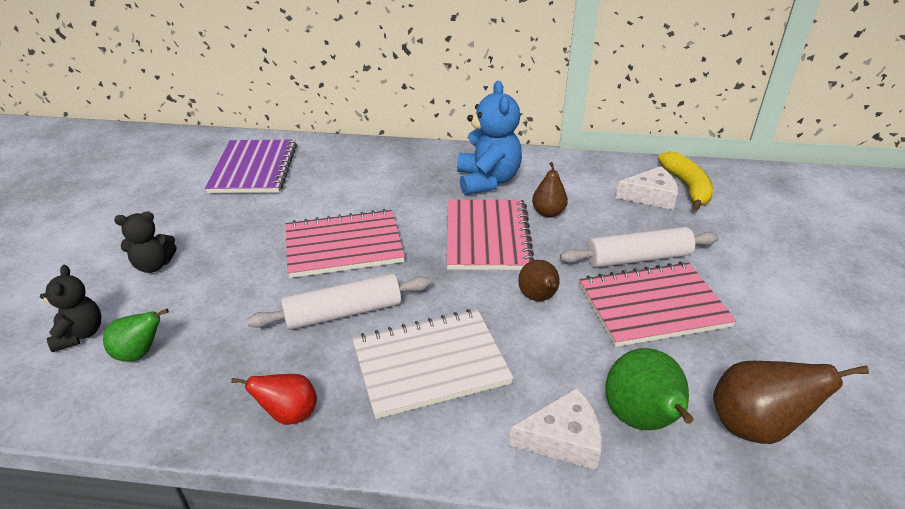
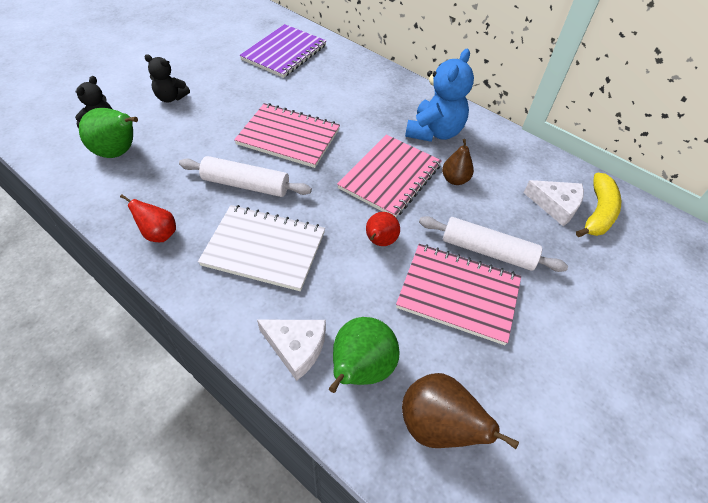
camera: 30 degrees right, 15 degrees up
(140, 353) = (119, 152): green pear -> green pear, size x1.58
(538, 298) = (380, 241): brown pear -> red pear

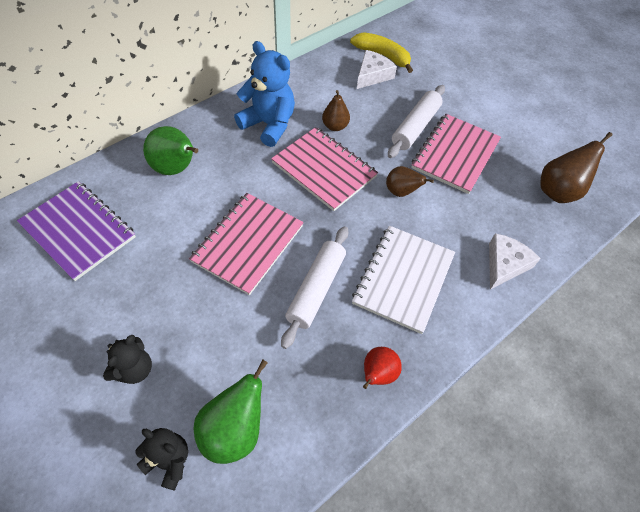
camera: 80 degrees left, 5 degrees up
(360, 369) = (520, 226): green pear -> green pear (176, 168)
(380, 241) = (401, 192): red pear -> brown pear

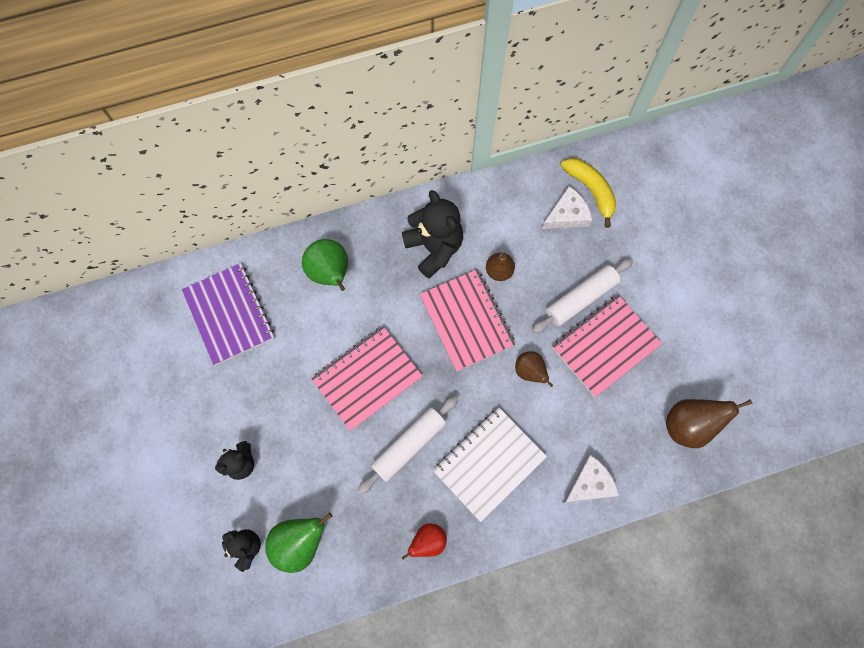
camera: 25 degrees right, 15 degrees up
(269, 125) = (434, 248): blue teddy bear -> black teddy bear

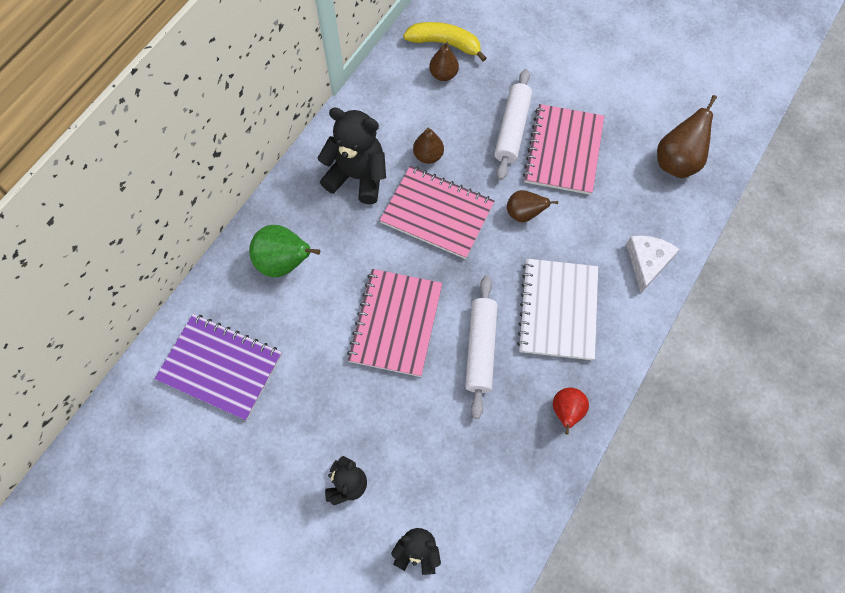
camera: 40 degrees left, 5 degrees down
(300, 542) = (461, 506): green pear -> none
(567, 215) = (443, 74): white cheese -> brown pear

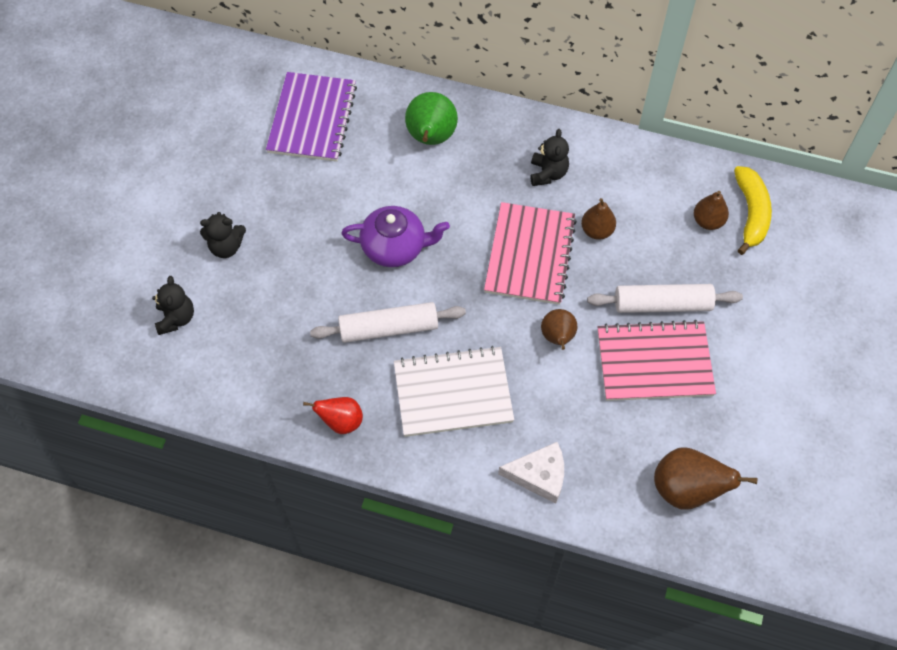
camera: 75 degrees right, 5 degrees down
(357, 177) = (548, 173): black teddy bear -> black teddy bear, size x0.58
(396, 323) = (395, 247): pink notebook -> purple teapot

